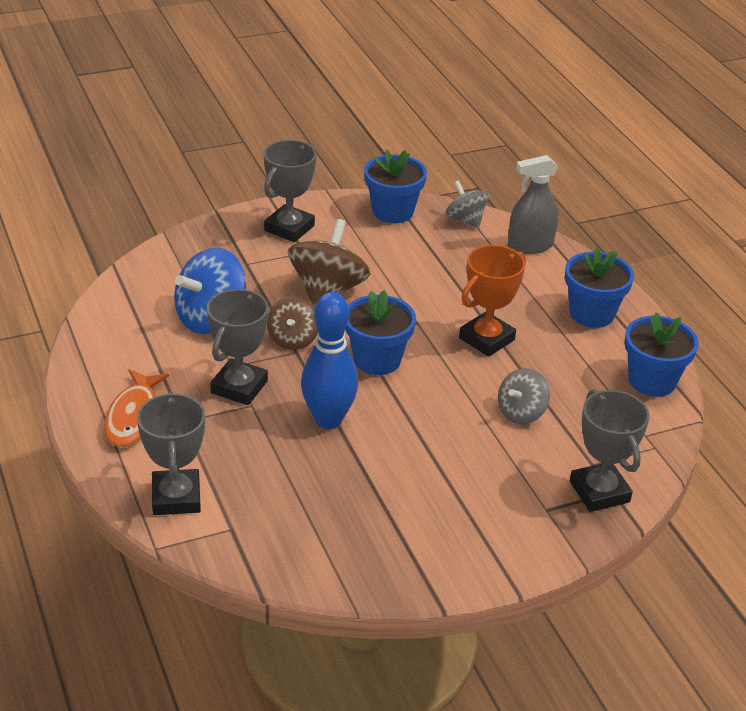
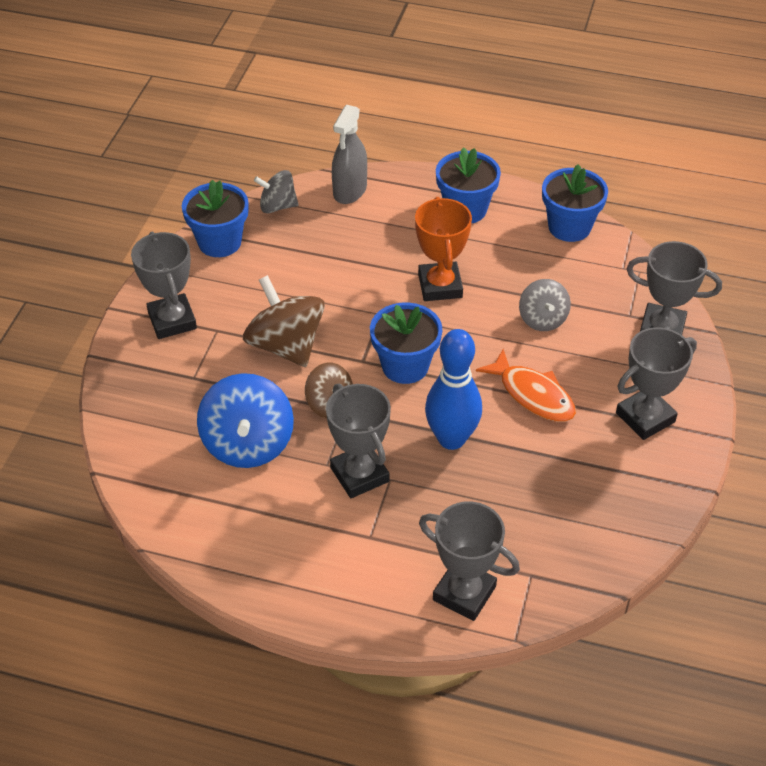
camera: 50 degrees left, 10 degrees up
(134, 417) = (334, 569): orange fish -> orange fish (532, 395)
(480, 525) = (645, 417): none -> grey trophy

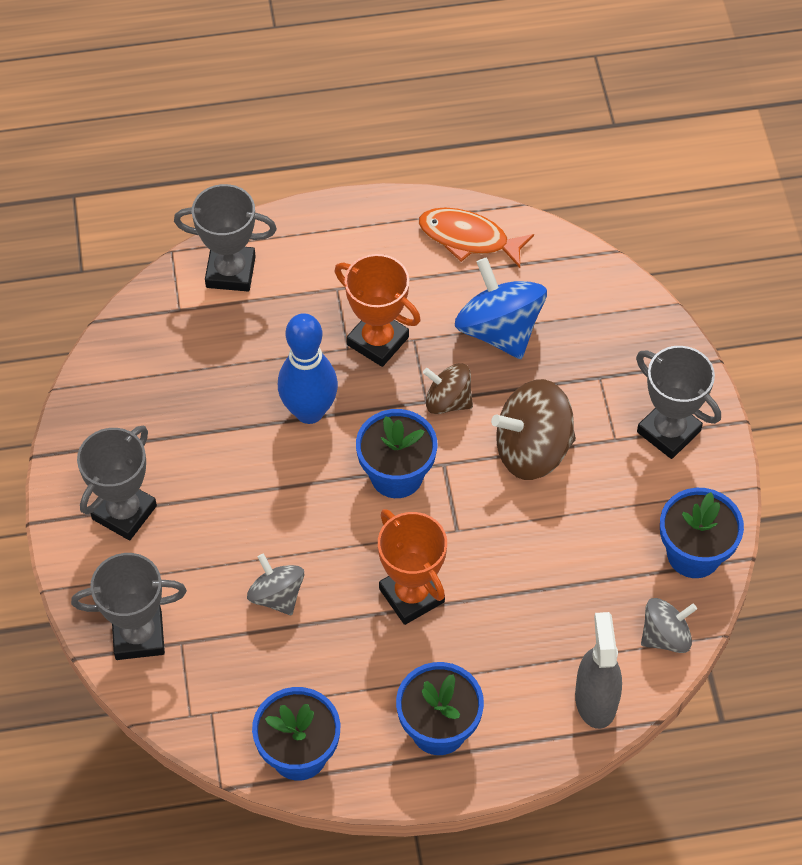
camera: 155 degrees right, 10 degrees up
(286, 345) = (532, 450): brown spinning top -> brown spinning top turned 135 degrees clockwise
(359, 475) = (378, 341): grey trophy -> orange trophy
(532, 395) = (249, 493): orange fish -> orange fish (468, 238)

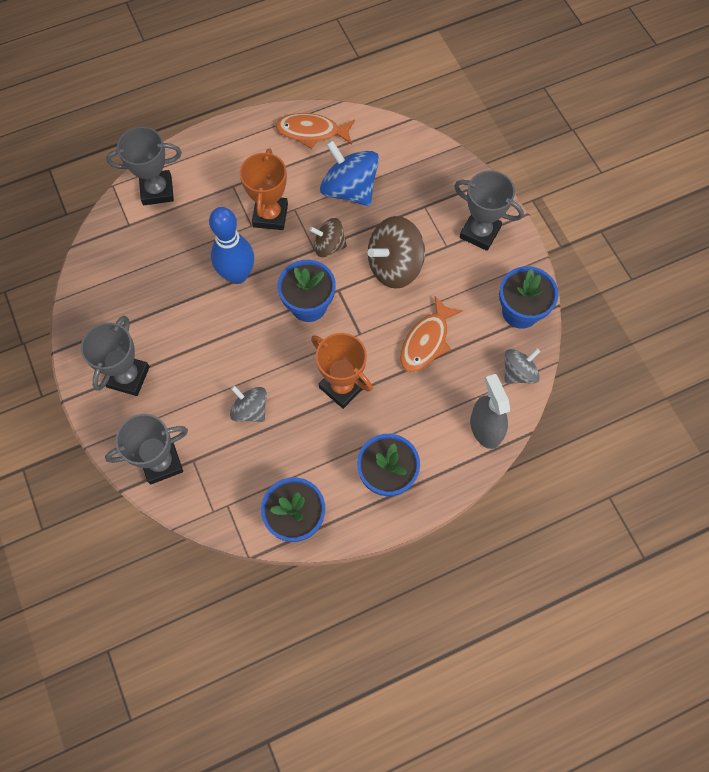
camera: 15 degrees left, 10 degrees up
(378, 341) = (270, 215): orange trophy -> orange trophy turned 75 degrees clockwise
(547, 562) = (426, 341): none -> orange fish

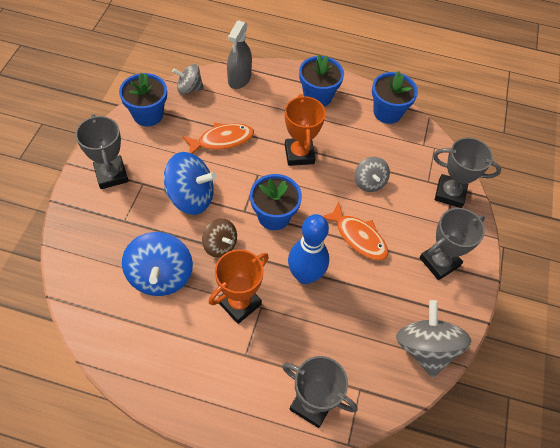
camera: 145 degrees left, 10 degrees down
(95, 290) = (425, 348): none -> grey spinning top
(312, 132) = (135, 352): orange fish -> orange fish (358, 237)
(394, 266) = (191, 197): brown spinning top -> blue spinning top

